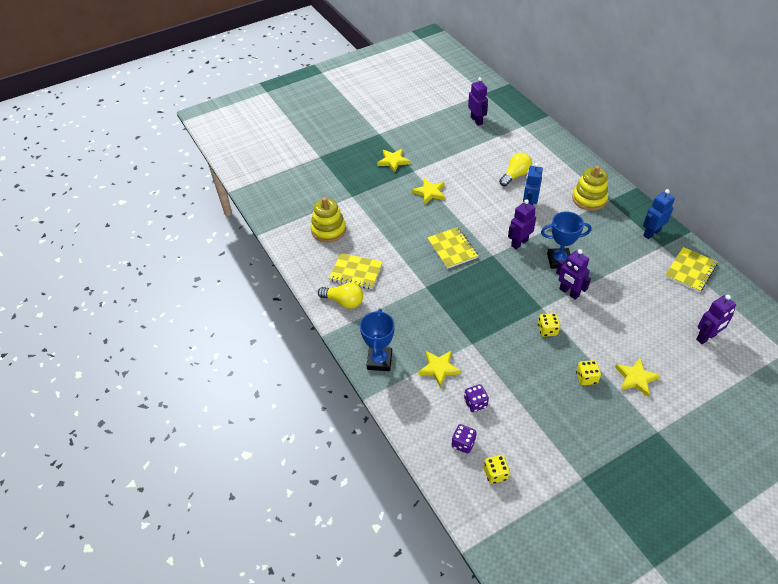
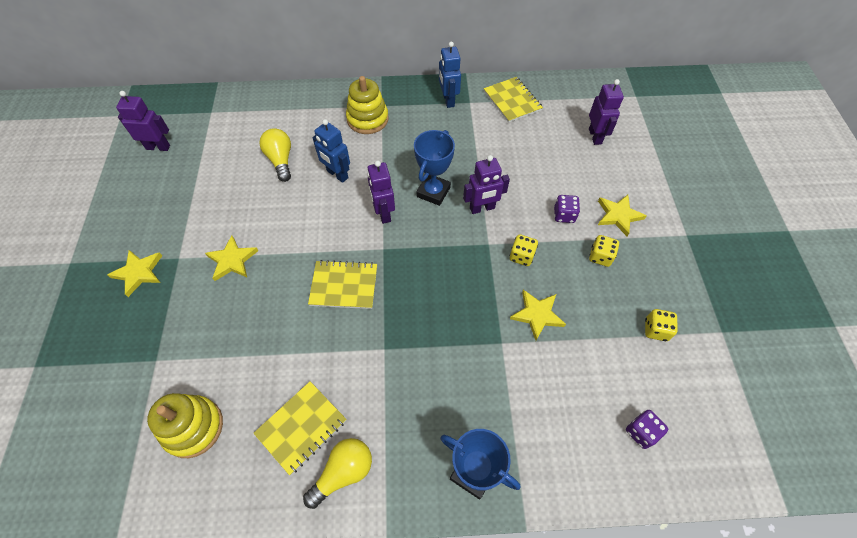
camera: 65 degrees left, 10 degrees up
(439, 368) = (520, 401): yellow star -> yellow star (537, 315)
(475, 403) = (589, 386): purple dice -> purple dice (564, 215)
(495, 474) = (693, 417): yellow dice -> yellow dice (655, 330)

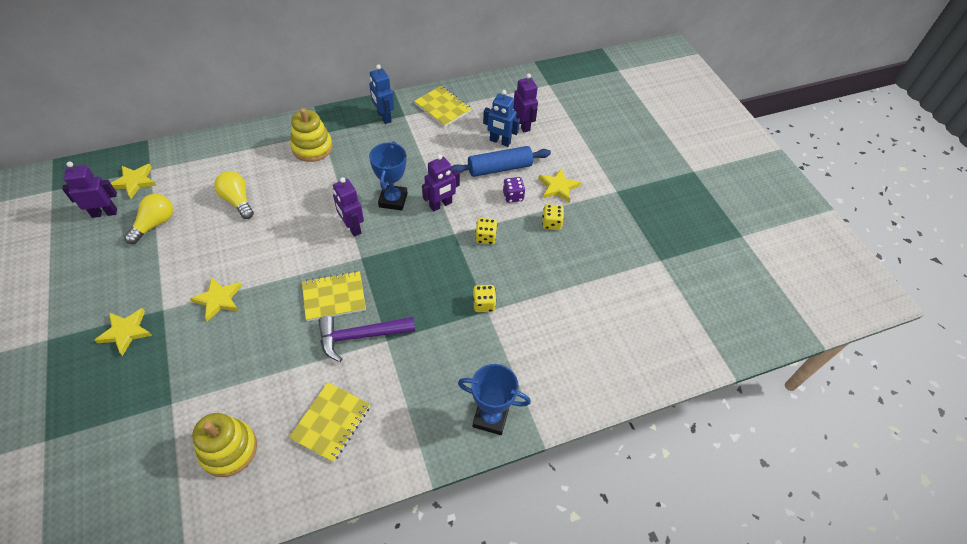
camera: 20 degrees left, 5 degrees down
(337, 174) = (298, 202): blue robot -> blue robot (500, 141)
(343, 472) = (380, 447): yellow light bulb -> yellow light bulb (155, 224)
(359, 337) = (360, 336): none -> purple hammer
(537, 315) = (511, 281): yellow star -> yellow star (134, 181)
(557, 180) = (499, 168): none -> blue rolling pin
(641, 432) = (616, 350): purple dice -> none
(655, 330) = (609, 271): yellow dice -> yellow dice (483, 304)

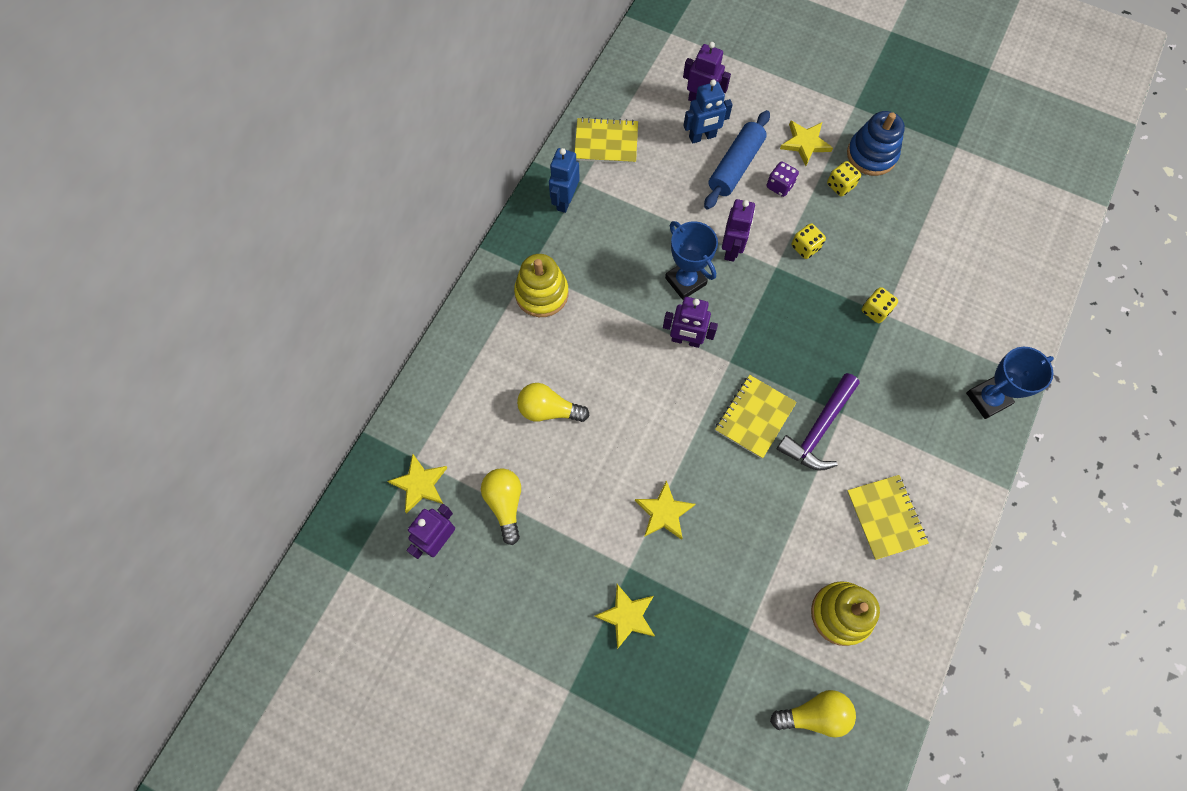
camera: 40 degrees left, 15 degrees up
(133, 490) = (814, 714): none -> yellow light bulb
(384, 117) = (565, 200): blue robot -> blue robot turned 90 degrees clockwise
(594, 223) = (871, 155): none -> blue stacking toy

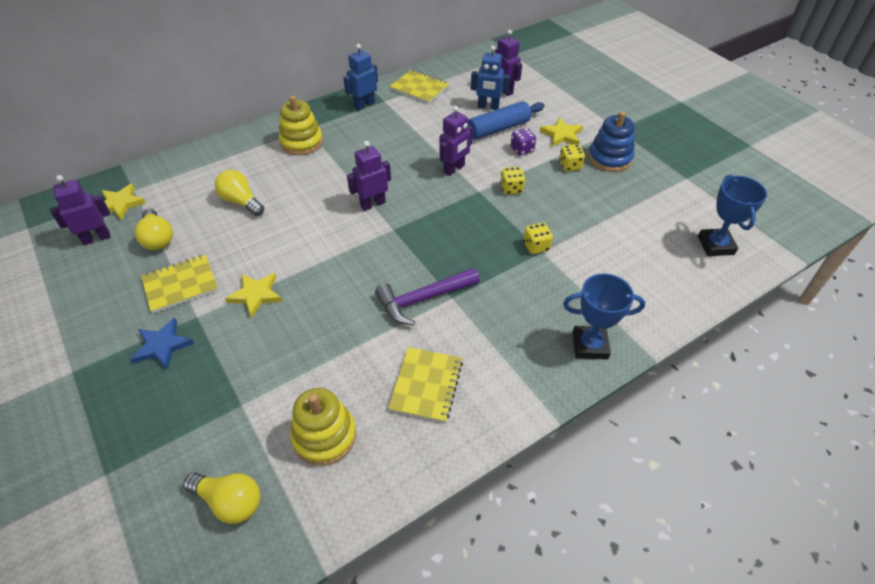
camera: 30 degrees right, 20 degrees down
(505, 504) = (158, 238): yellow light bulb -> yellow light bulb turned 135 degrees clockwise
(627, 616) = (162, 346): yellow star -> blue star
(685, 281) = (404, 173): blue trophy -> blue trophy (715, 245)
(686, 340) = (372, 204): purple robot -> purple robot turned 105 degrees clockwise
(754, 417) = (380, 269): yellow notebook -> yellow notebook (180, 285)

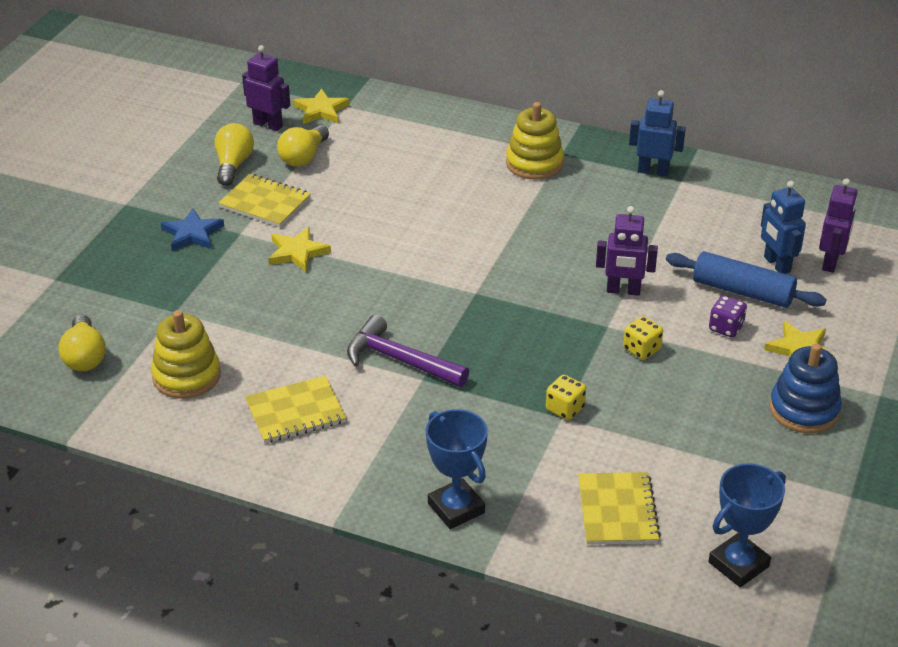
camera: 55 degrees right, 10 degrees down
(241, 202) = (403, 176): yellow light bulb -> yellow light bulb (233, 165)
(372, 204) = (496, 260): purple robot -> none
(419, 88) = (741, 194): yellow notebook -> yellow notebook (617, 511)
(570, 166) = (744, 380): yellow dice -> none

